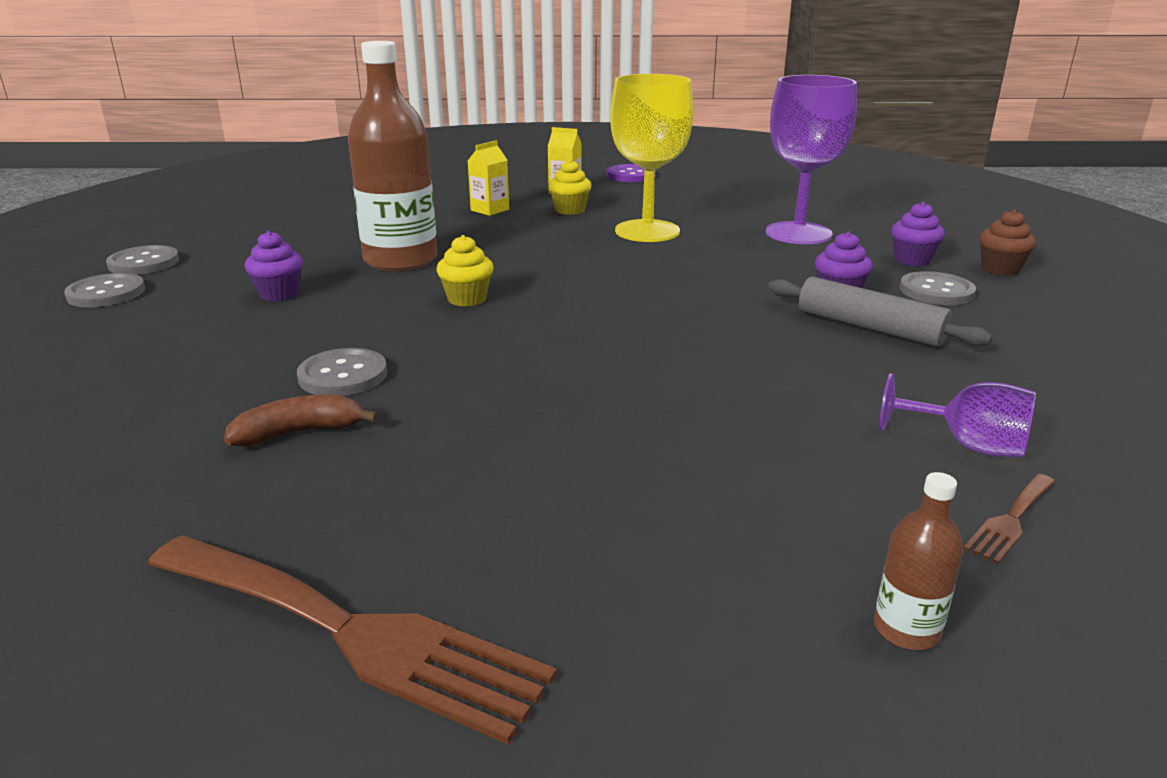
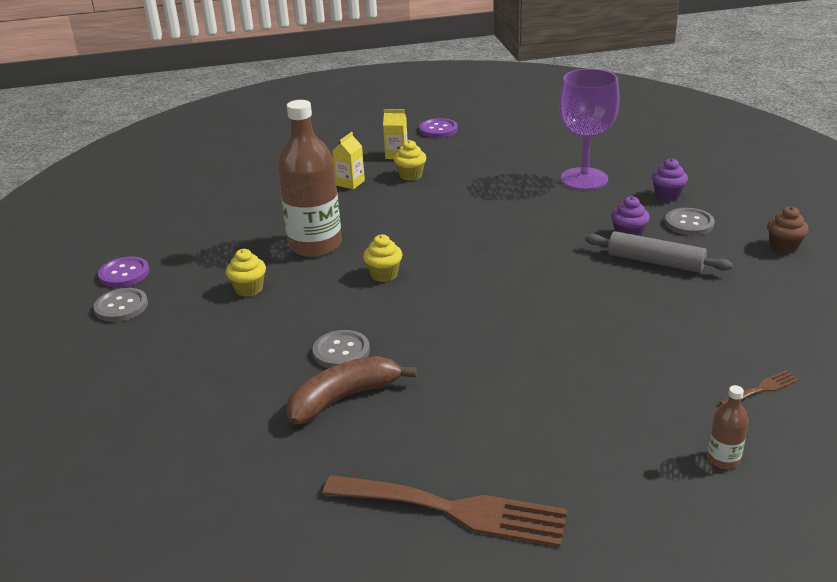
camera: 10 degrees left, 5 degrees up
(144, 263) = (124, 274): grey button -> purple button
(279, 294) = (249, 289): purple cupcake -> yellow cupcake
(299, 433) = (343, 398): brown banana -> brown banana, size x1.56
(647, 231) = (477, 191): yellow goblet -> none
(967, 445) = (731, 344): purple goblet -> none
(1000, 269) = (725, 197): brown cupcake -> brown cupcake (783, 247)
(1011, 520) = (762, 389): brown fork -> brown fork turned 150 degrees counterclockwise

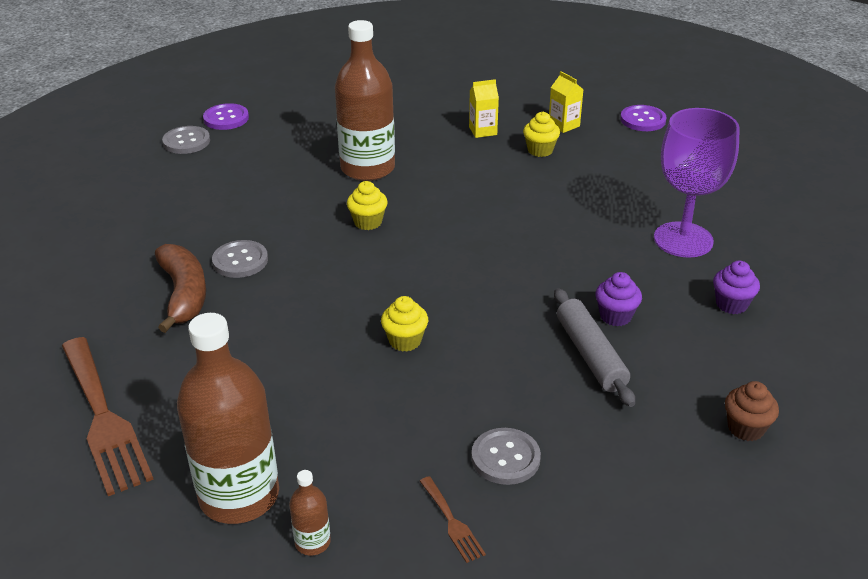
camera: 45 degrees right, 5 degrees up
(249, 289) = (270, 176): yellow cupcake -> yellow cupcake (405, 341)
(343, 398) = (183, 294): brown banana -> brown banana turned 60 degrees clockwise
(635, 473) = (239, 495): none -> brown bottle
(689, 223) = (697, 343): grey button -> grey button (505, 458)
(762, 389) = (452, 522): brown fork -> brown fork turned 45 degrees clockwise

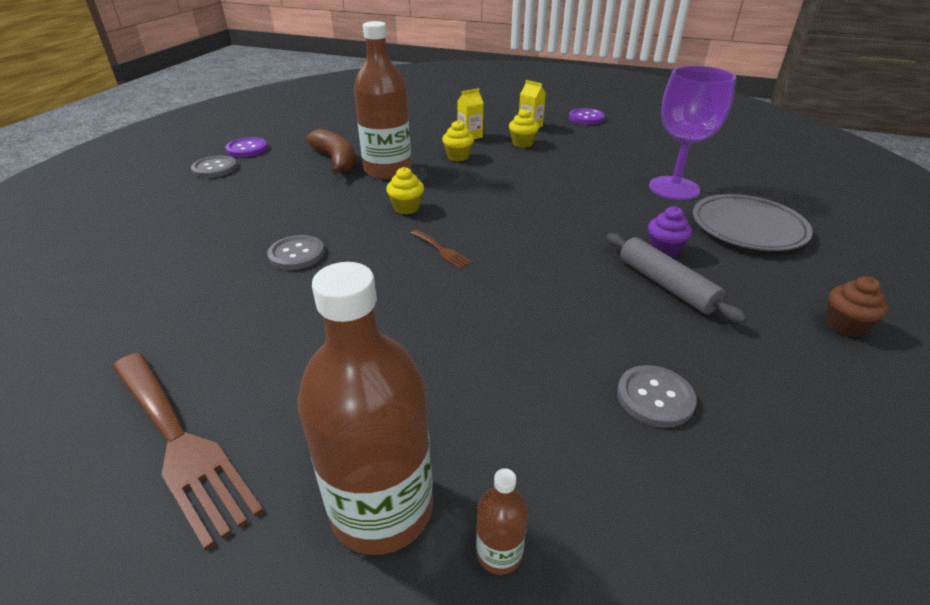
camera: 15 degrees left, 0 degrees up
(183, 294) = (246, 292): brown banana -> brown banana (336, 160)
(405, 341) = (490, 300): yellow cupcake -> yellow cupcake (458, 157)
(452, 522) = (646, 485): brown fork -> brown fork (442, 250)
(731, 304) = (747, 228): purple cupcake -> grey plate

